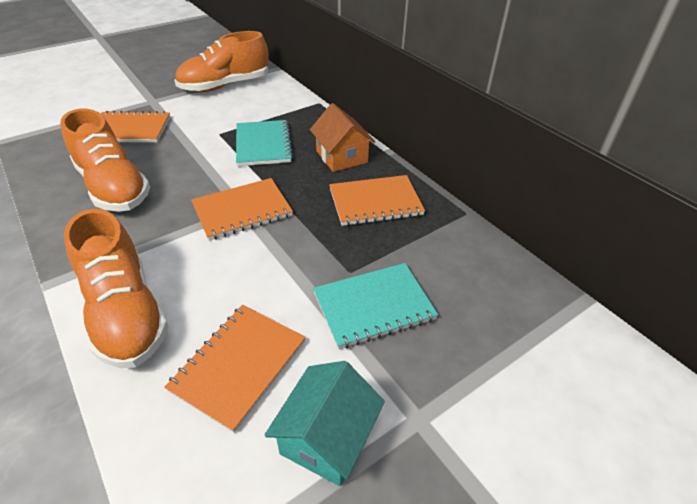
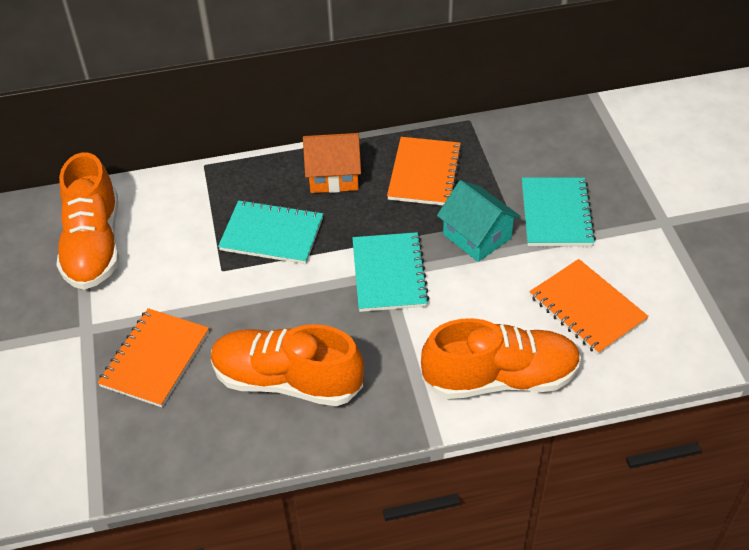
camera: 65 degrees left, 5 degrees up
(114, 187) = (287, 381): orange shoe -> orange shoe turned 150 degrees counterclockwise
(242, 210) = (389, 274): orange notebook -> turquoise notebook
(326, 437) = (664, 272): turquoise house -> turquoise house (477, 236)

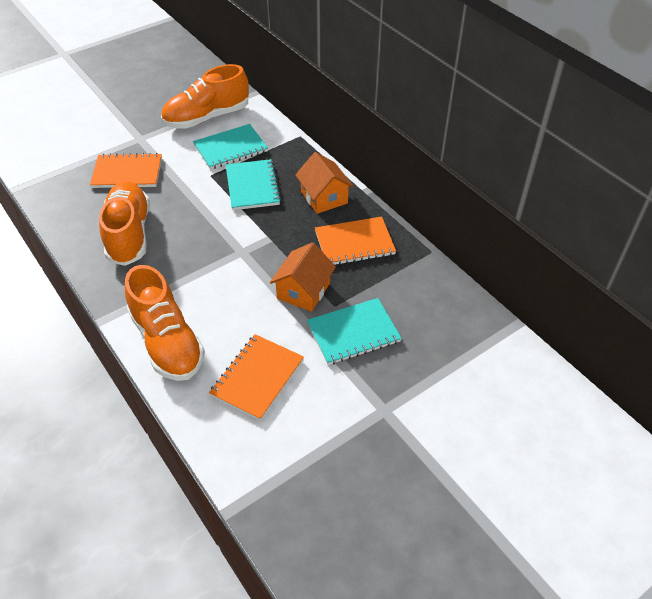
camera: 65 degrees right, 0 degrees up
(389, 274) = (242, 254): turquoise notebook -> turquoise notebook (230, 148)
(477, 236) = (303, 291): turquoise house -> orange house

